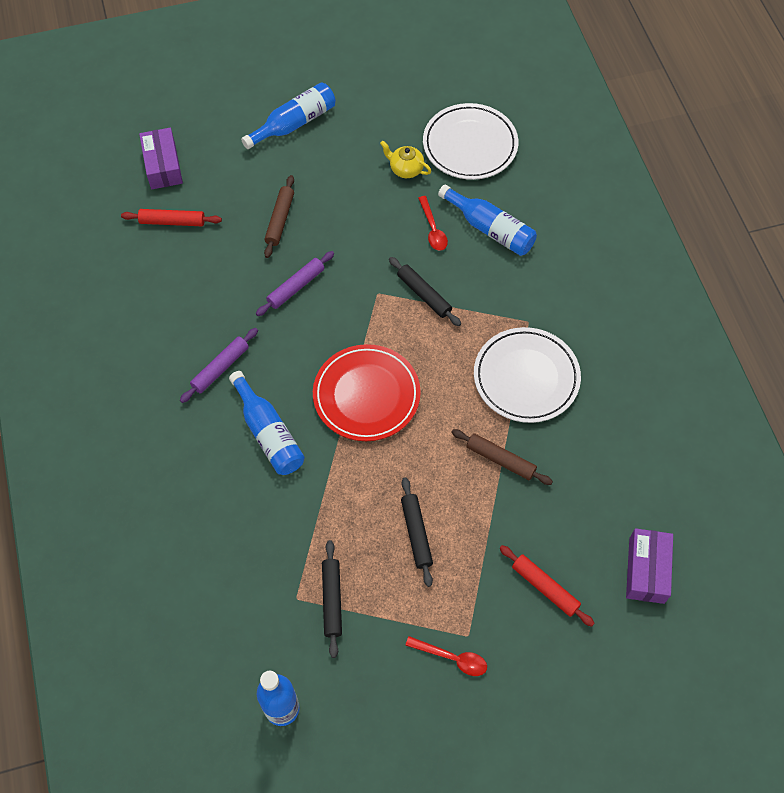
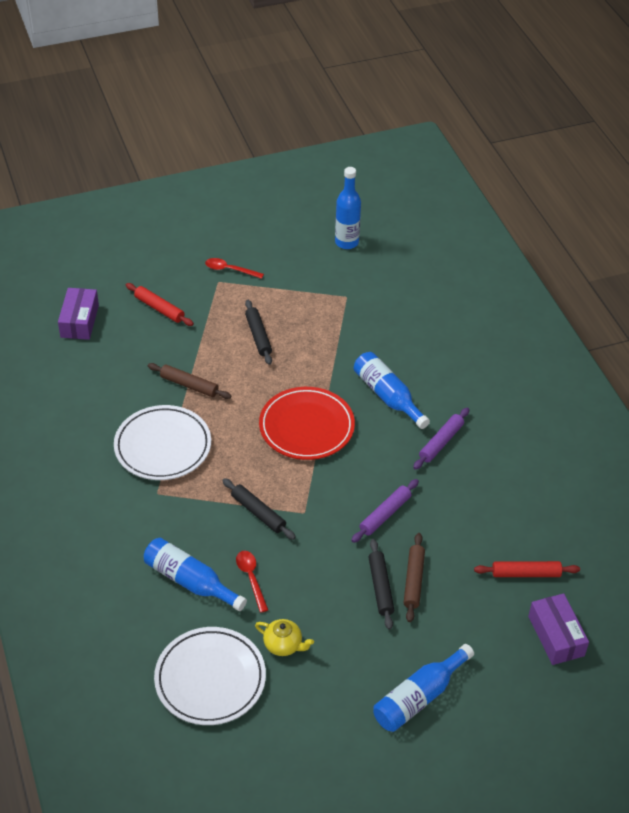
camera: 175 degrees right, 15 degrees down
(332, 600) = (319, 296): black rolling pin -> black rolling pin (380, 587)

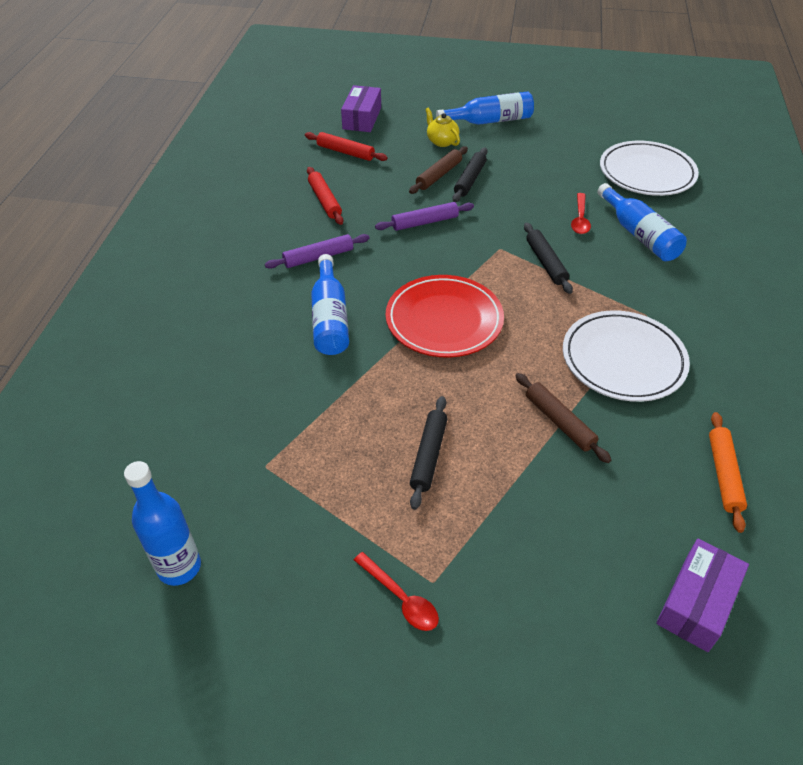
camera: 150 degrees left, 0 degrees up
(76, 391) = (724, 475): none -> orange rolling pin
(159, 309) = (553, 569): red rolling pin -> red rolling pin (325, 201)
(283, 645) = (575, 173): yellow teapot -> yellow teapot (441, 141)

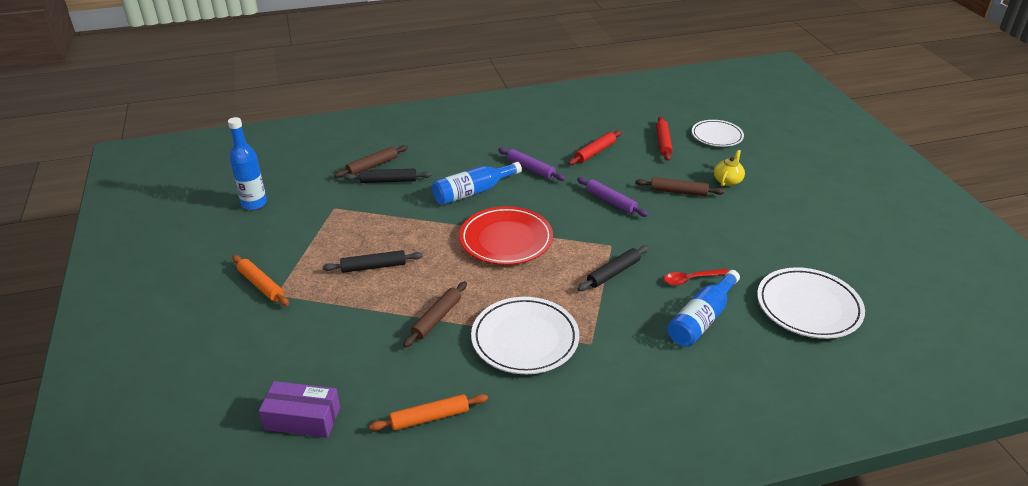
camera: 65 degrees right, 10 degrees down
(191, 397) = (372, 166): none -> brown rolling pin
(362, 118) = (717, 136): purple box -> white plate
(400, 598) = (261, 285): red spoon -> orange rolling pin
(470, 180) = (688, 208): black rolling pin -> black rolling pin (388, 181)
(490, 121) = (788, 196): blue bottle -> none

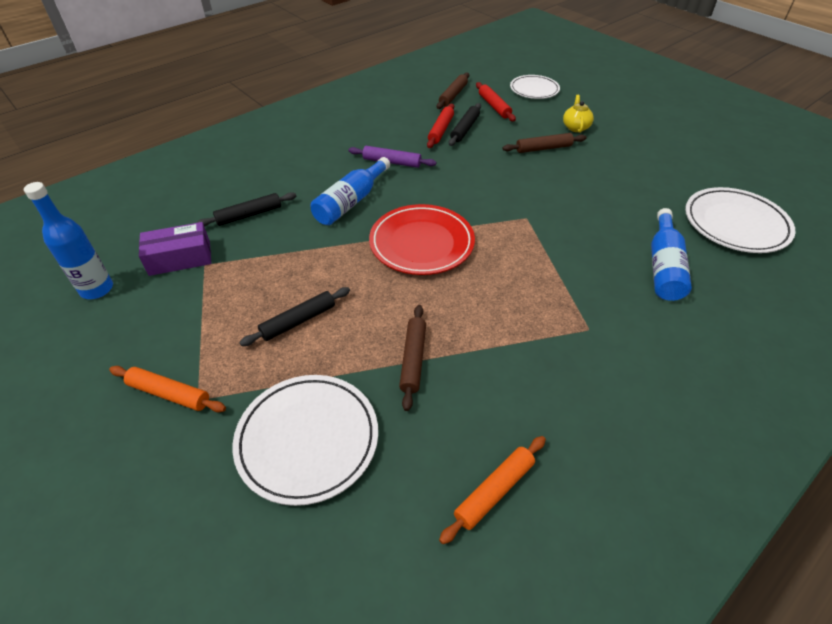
camera: 25 degrees left, 10 degrees up
(302, 418) = (341, 564): purple box -> purple box (180, 258)
(372, 166) = (219, 203): brown rolling pin -> brown rolling pin (453, 95)
(525, 339) = (523, 349): white plate -> white plate (307, 440)
(611, 201) = (492, 174): purple rolling pin -> none
(613, 273) = (550, 245): black rolling pin -> black rolling pin (465, 129)
(691, 279) = (622, 229): red spoon -> none

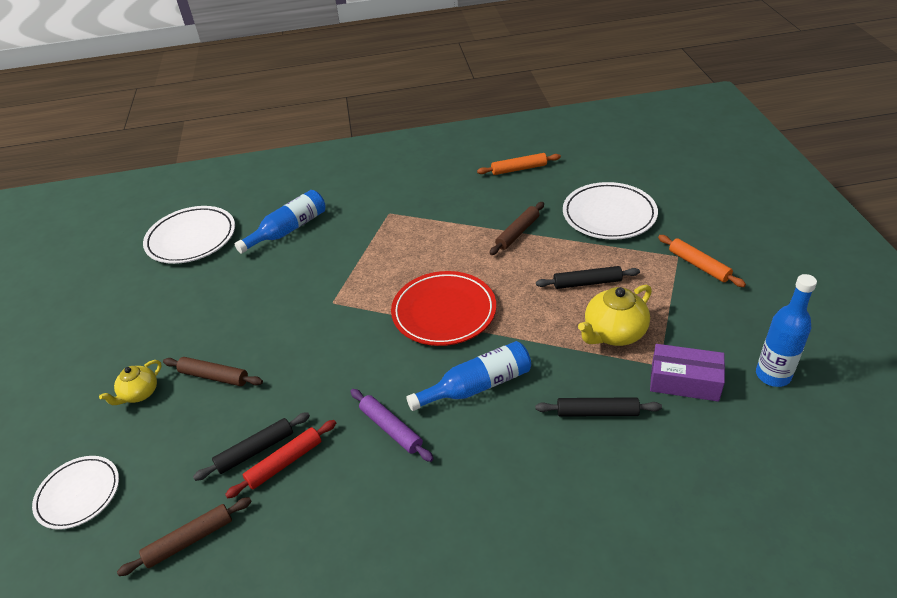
camera: 145 degrees left, 5 degrees down
(253, 277) = (614, 333): none -> yellow teapot
(494, 106) = (171, 481): red rolling pin -> none

